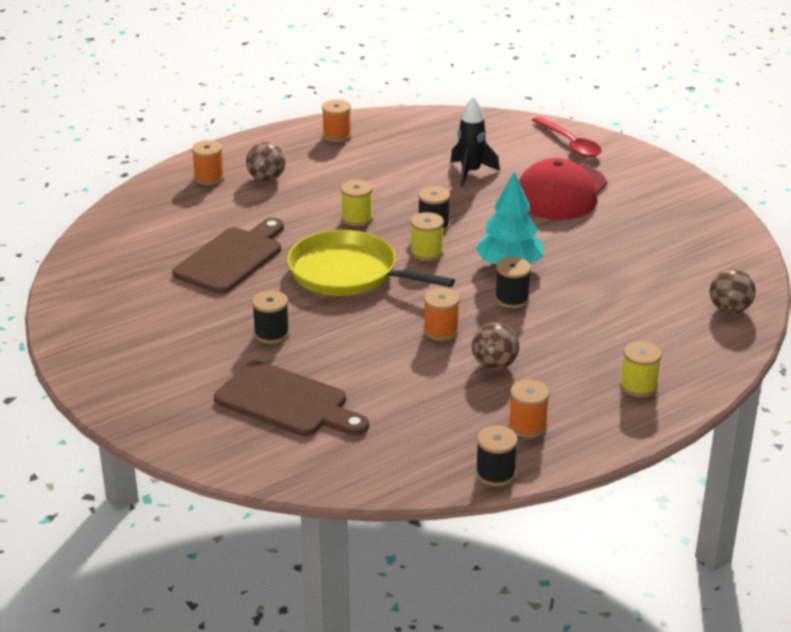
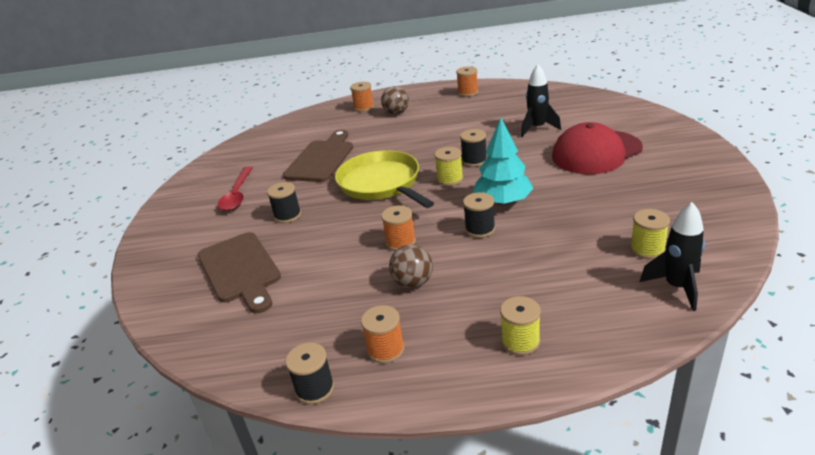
camera: 35 degrees right, 0 degrees up
(232, 258) = (321, 159): brown cutting board -> brown cutting board turned 45 degrees counterclockwise
(357, 218) = (426, 147): yellow spool -> yellow spool (647, 249)
(569, 144) = (635, 118): red spoon -> red spoon (237, 195)
(729, 309) = (677, 287): brown ball -> black rocket

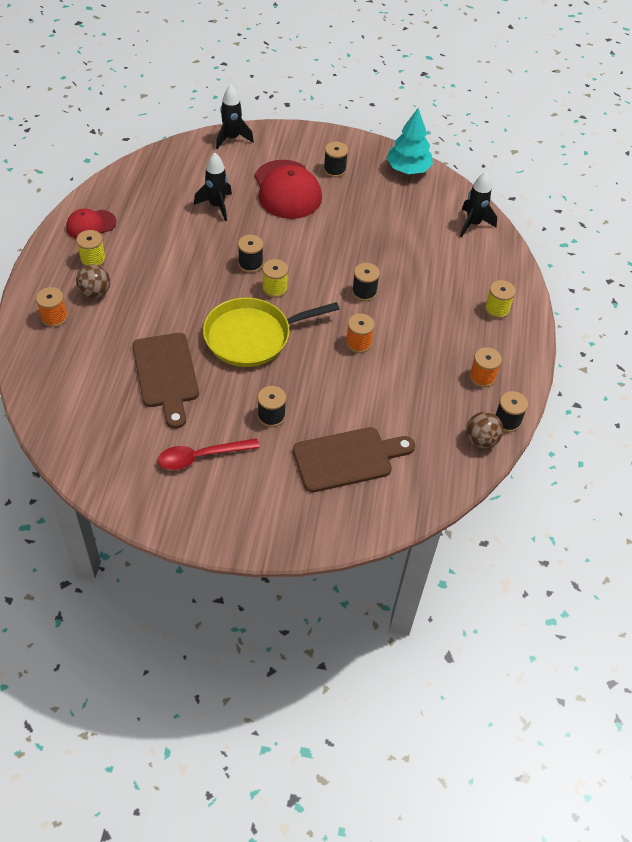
camera: 85 degrees left, 20 degrees up
(237, 195) = (201, 456): red spoon -> red spoon turned 150 degrees clockwise
(321, 159) = (166, 375): brown cutting board -> brown cutting board turned 135 degrees counterclockwise
(413, 283) = (415, 347): brown ball -> brown ball (481, 440)
(468, 92) = (91, 225): orange spool -> red cap
(503, 201) = (331, 267): turquoise tree -> turquoise tree (408, 169)
(638, 111) = (232, 138): none -> black rocket
(647, 249) = (430, 219): yellow spool -> yellow spool (93, 259)
(660, 169) = (334, 170): none -> black spool

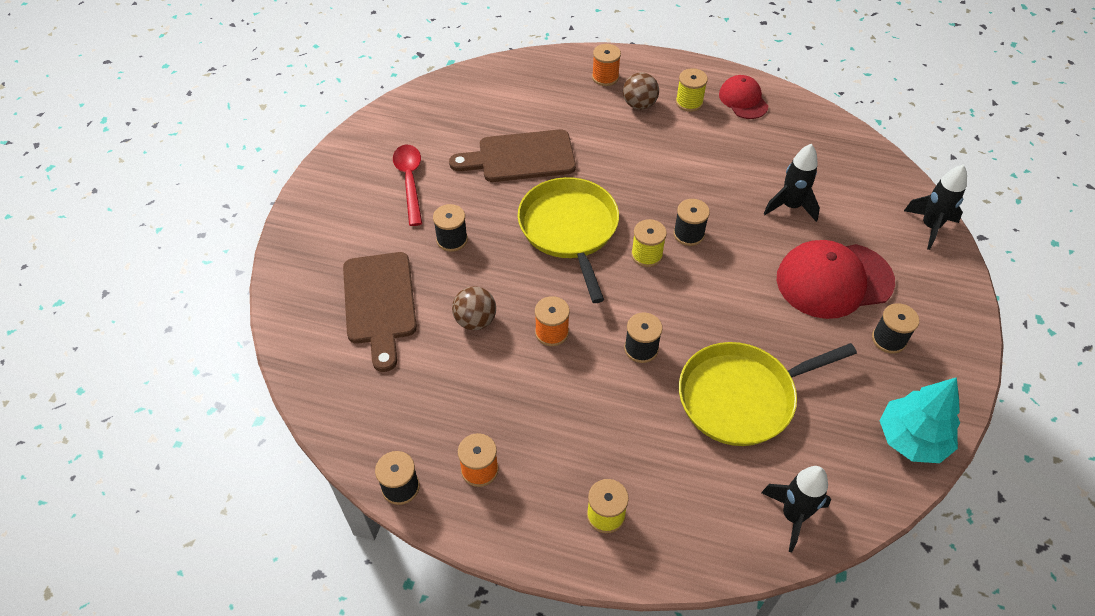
camera: 100 degrees right, 0 degrees up
(394, 241) = (742, 397): none -> yellow pan
(481, 440) = (376, 448): brown ball -> brown ball (475, 320)

